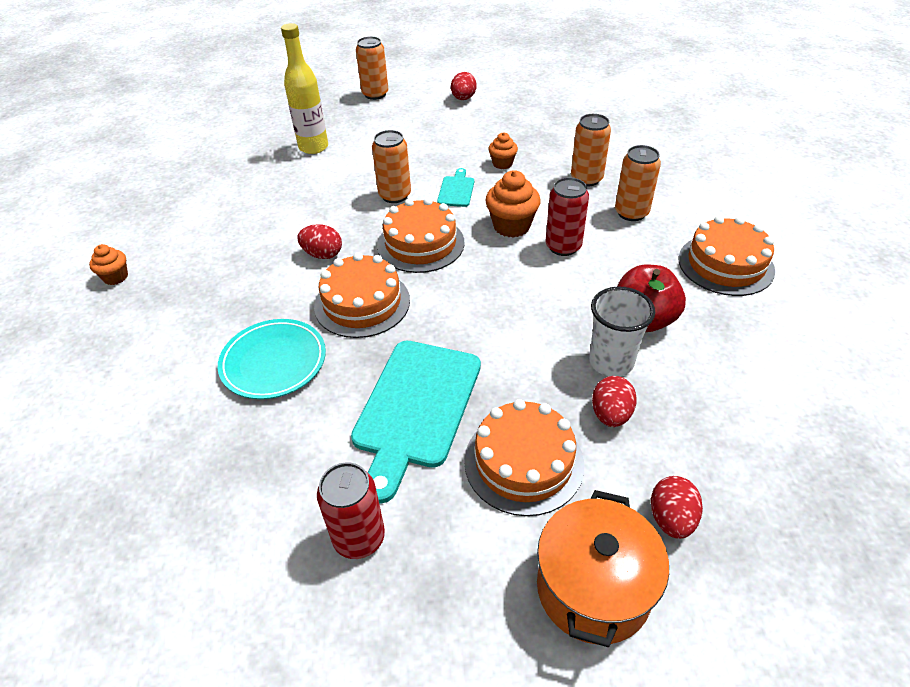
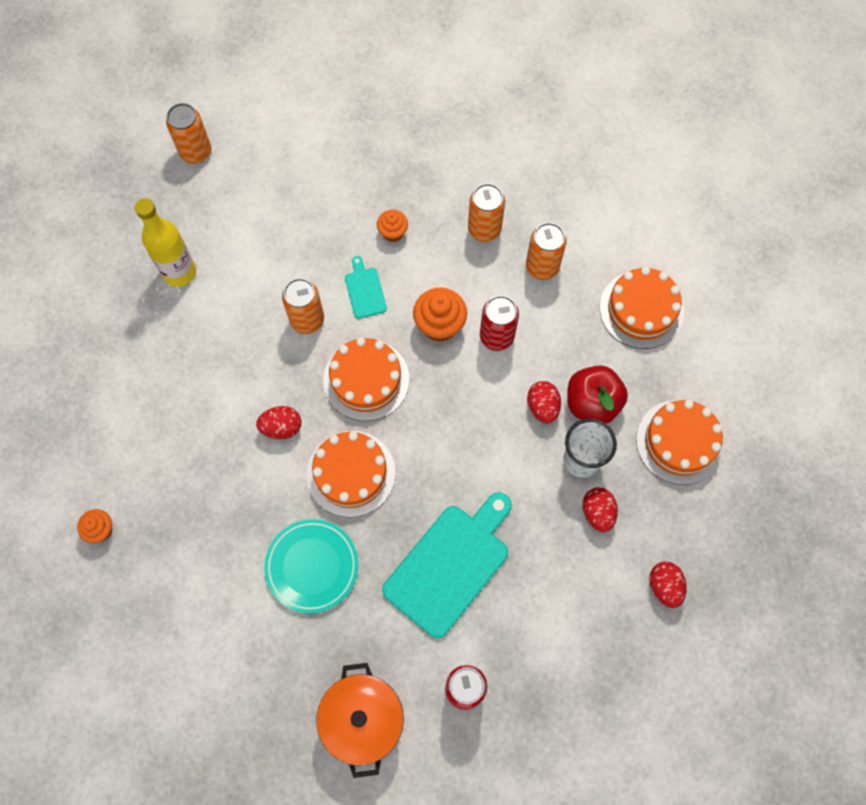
camera: 25 degrees left, 25 degrees up
(415, 408) = (450, 565): turquoise cutting board -> turquoise cutting board turned 135 degrees counterclockwise
(463, 98) = (302, 129): red egg -> red egg (542, 407)
(523, 462) = (550, 581): orange cake -> orange cake (680, 442)
(593, 588) = (630, 659): orange pot -> orange pot (363, 720)

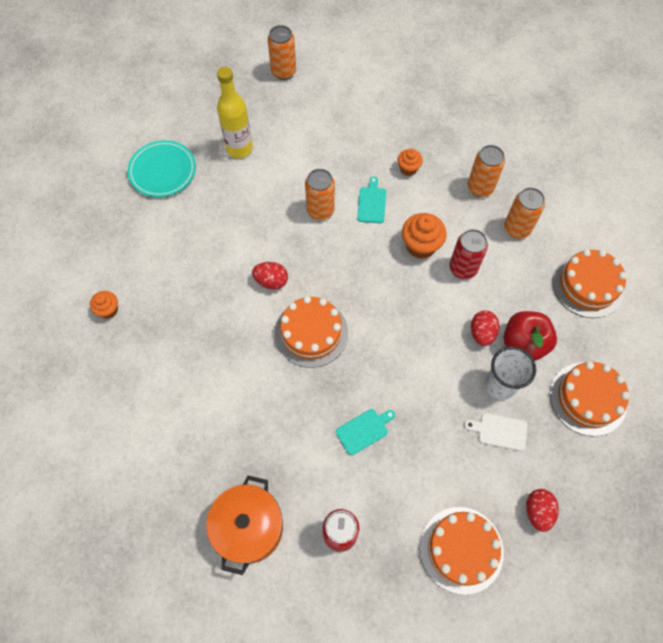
camera: 20 degrees right, 5 degrees down
(312, 566) = (254, 392): turquoise plate -> turquoise plate (162, 171)
(366, 380) = (349, 267): orange cake -> orange cake (461, 549)
(450, 565) = (364, 430): turquoise cutting board -> turquoise cutting board, size x0.46
(597, 513) = (500, 431): red egg -> white cutting board

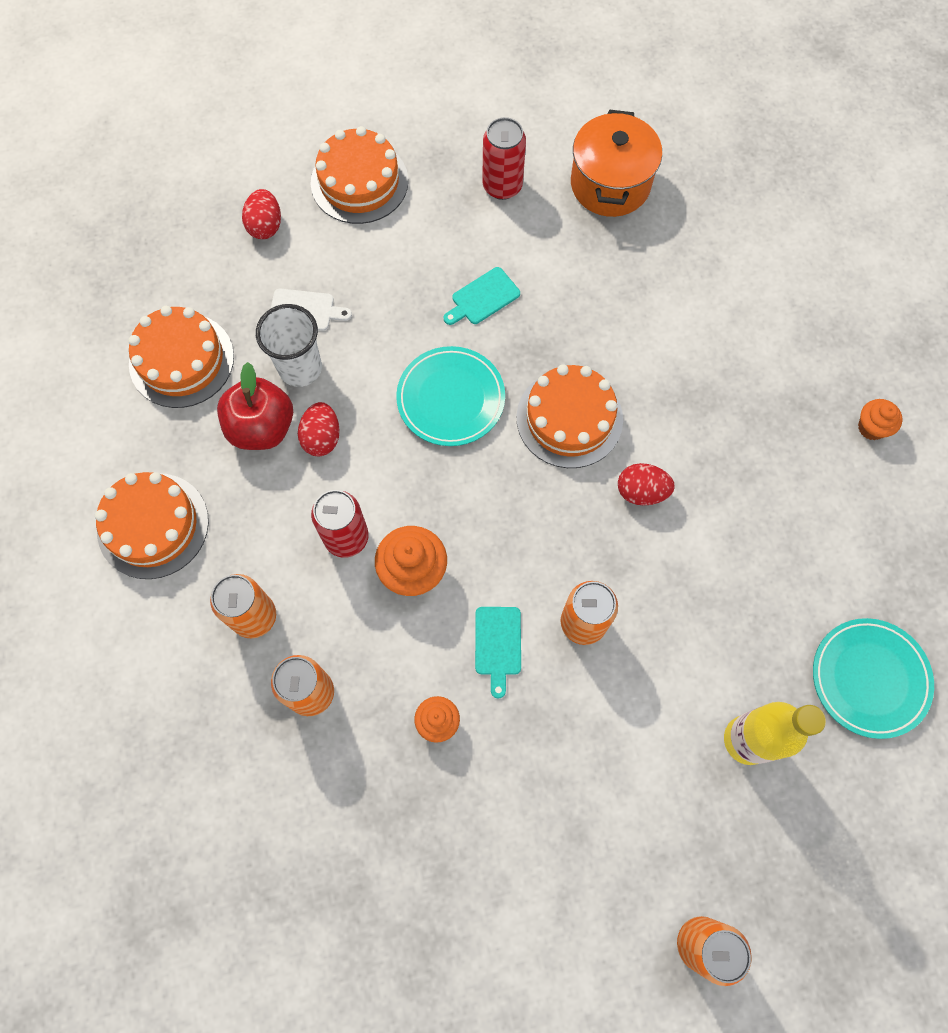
camera: 175 degrees right, 5 degrees up
(392, 353) = (451, 399): none -> turquoise plate

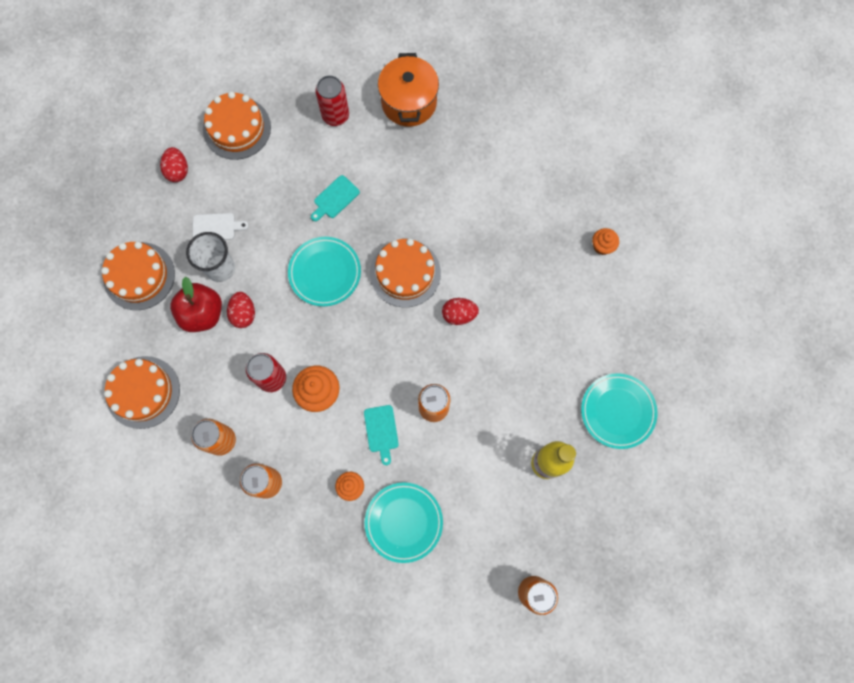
camera: 10 degrees left, 5 degrees up
(510, 792) = (403, 522): none -> turquoise plate

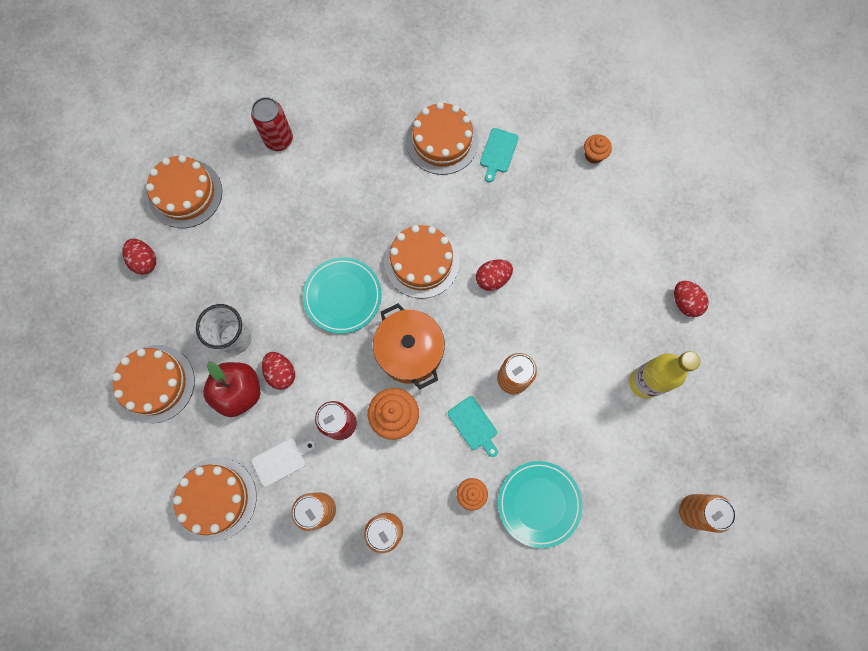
camera: 25 degrees left, 0 degrees up
(216, 227) = (211, 300): white cutting board -> white cutting board (281, 461)
(335, 198) = (317, 220): turquoise cutting board -> turquoise cutting board (498, 152)
(409, 102) = (344, 97): orange pot -> orange pot (410, 352)
(474, 176) = (442, 141): none -> orange cake
(617, 411) = (685, 302): turquoise plate -> red egg

